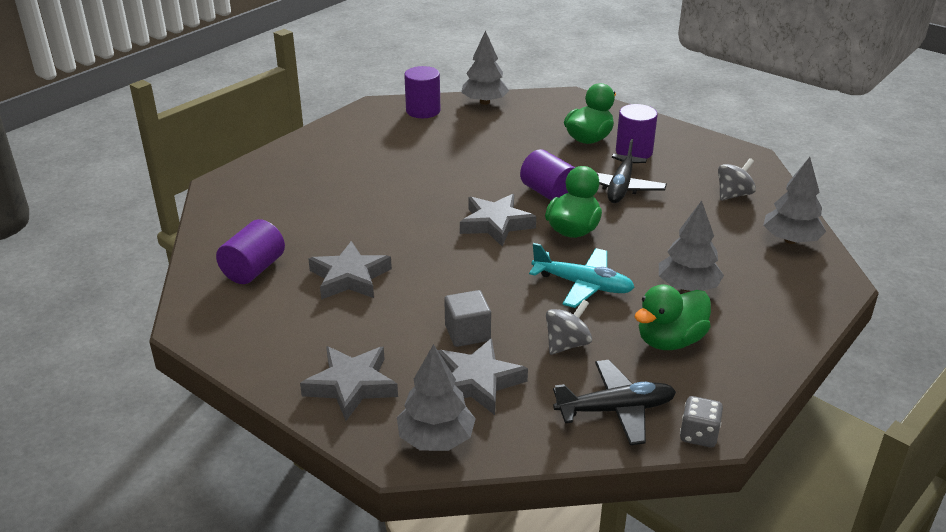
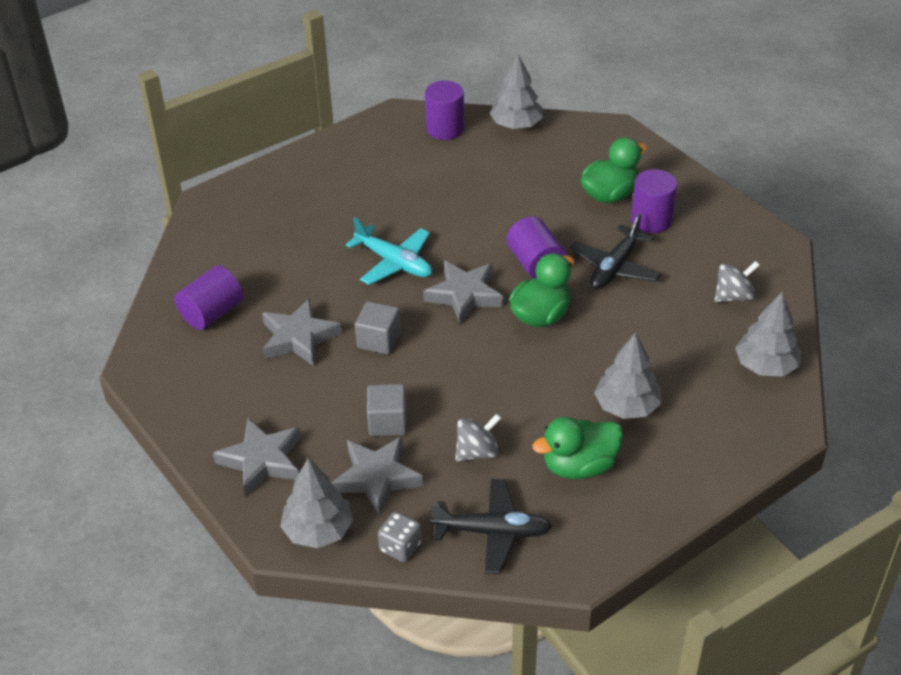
camera: 15 degrees right, 10 degrees up
(429, 268) = (378, 340): none -> grey cube
(583, 285) = (521, 385): turquoise plane -> turquoise plane (394, 262)
(698, 435) = (558, 573): grey dice -> grey dice (400, 547)

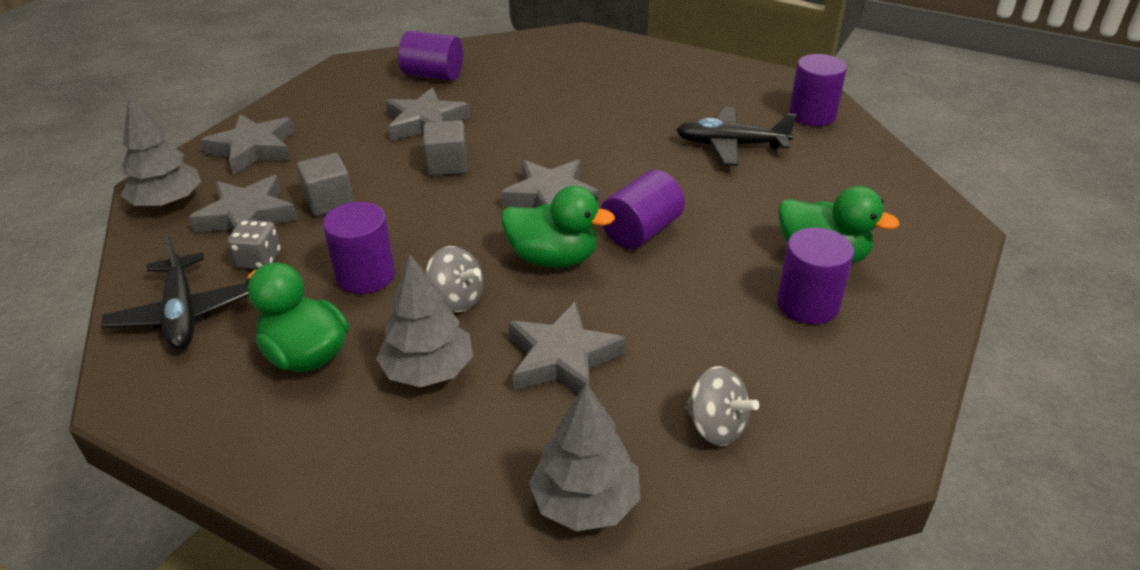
camera: 65 degrees right, 5 degrees down
(394, 262) = (569, 143): turquoise plane -> none
(400, 547) = (151, 256): grey dice -> grey dice (259, 260)
(477, 452) = (305, 270): grey spinning top -> grey spinning top (456, 299)
(504, 418) = (365, 275): none -> purple cylinder
(516, 125) = (873, 156): grey tree -> none
(615, 267) = (685, 295): black plane -> black plane (731, 145)
(646, 341) = (562, 358): none -> grey star

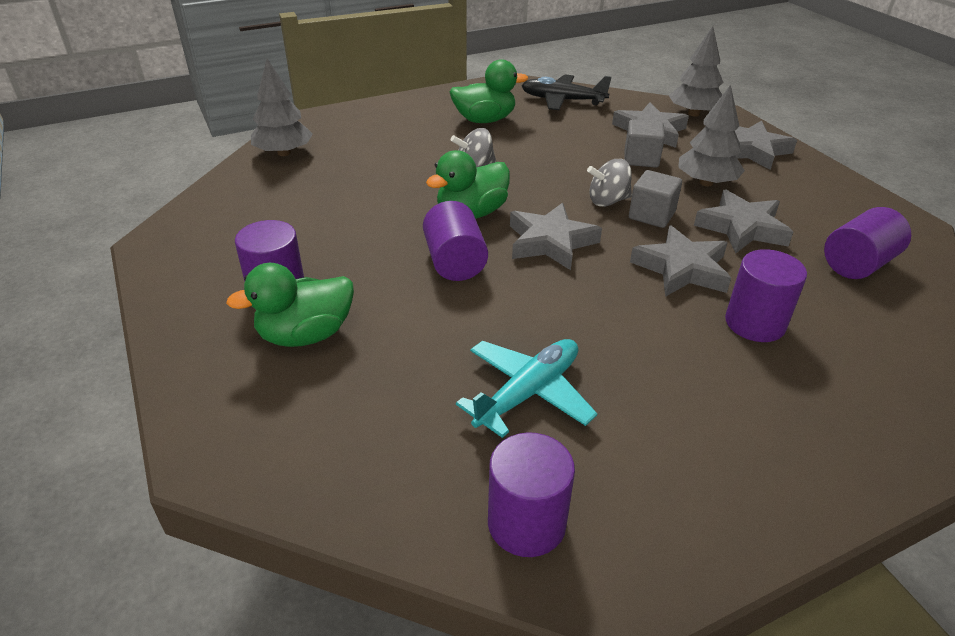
camera: 125 degrees right, 0 degrees up
(259, 260) = (592, 126): grey dice -> none
(365, 275) = (536, 150): purple cylinder -> purple cylinder (755, 323)
(428, 370) = (426, 144): grey tree -> grey tree (706, 183)
(562, 358) = (376, 181): grey star -> grey star (682, 269)
(716, 426) = (259, 203): grey spinning top -> grey spinning top (608, 201)
(731, 145) = (528, 393): black plane -> turquoise plane

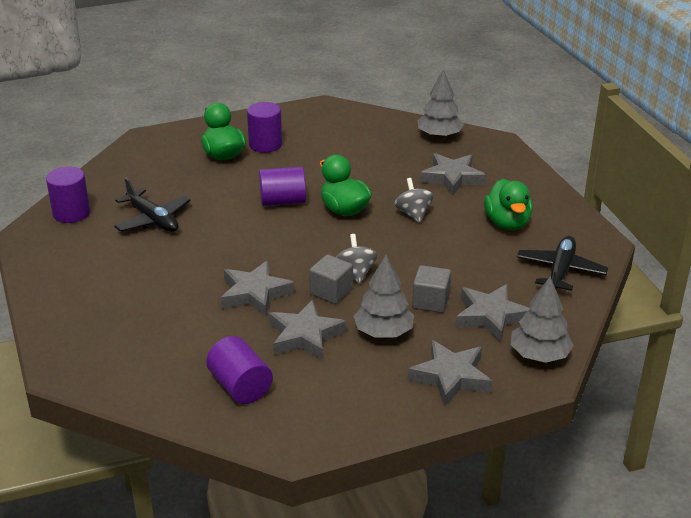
camera: 95 degrees right, 5 degrees down
(528, 393) = (153, 220): turquoise plane -> black plane
(550, 242) = (300, 240): grey star -> grey star (452, 178)
(755, 323) = (185, 313): purple cylinder -> none

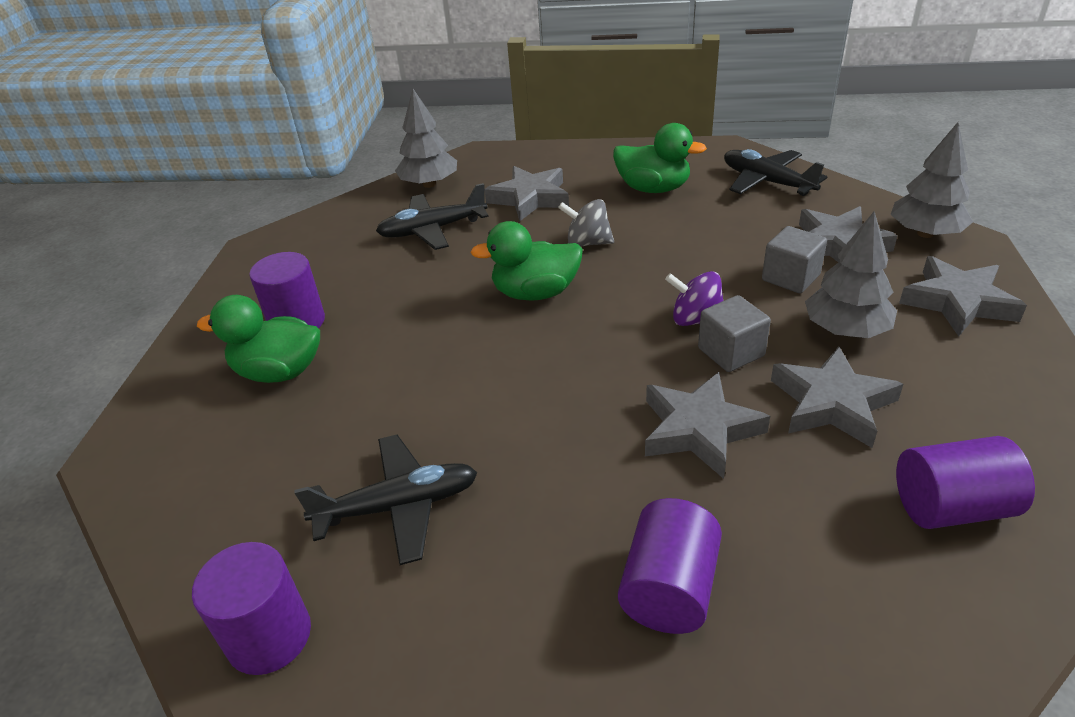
camera: 60 degrees left, 5 degrees up
(283, 201) = (468, 342): purple cylinder -> purple cylinder (669, 589)
(356, 273) = (695, 320): grey spinning top -> purple spinning top
(385, 155) = (432, 230): none -> black plane

